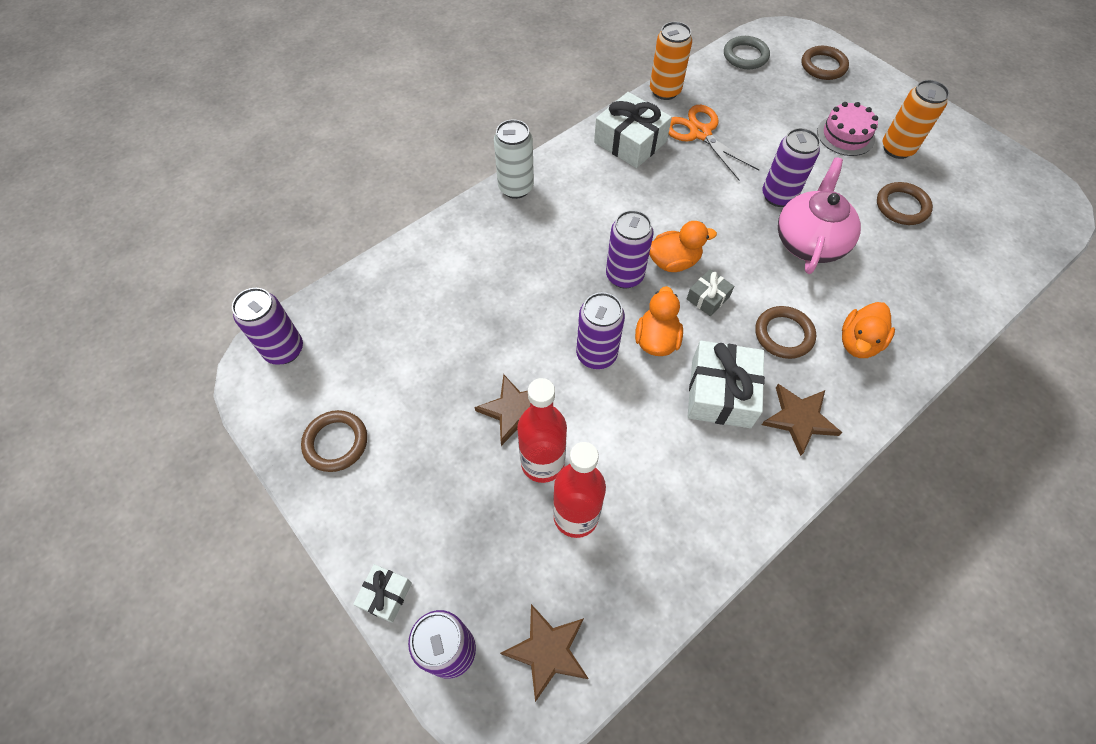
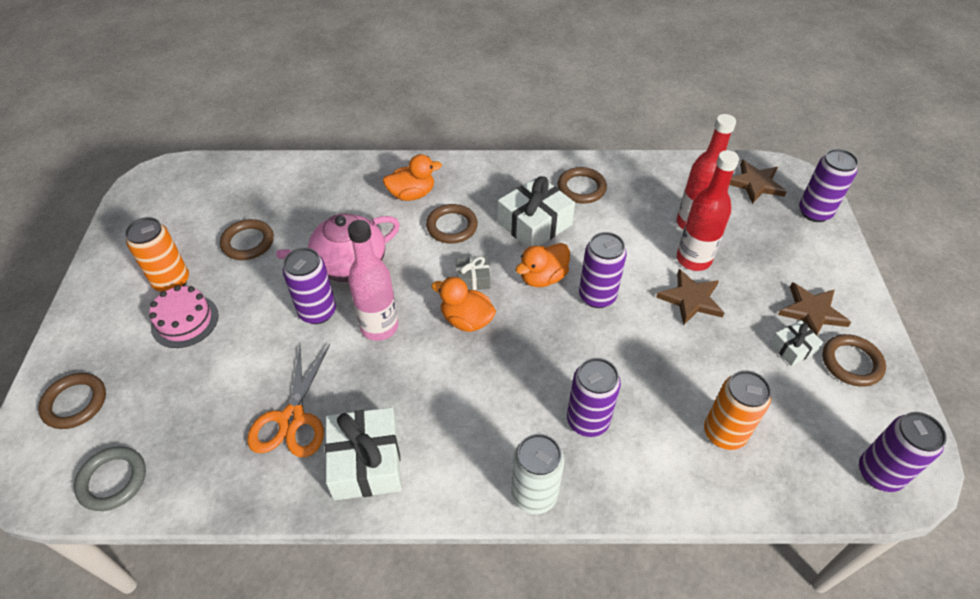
camera: 140 degrees left, 10 degrees down
(385, 595) = (846, 256): white gift -> white gift (793, 348)
(624, 276) = (517, 336): purple can -> purple can (587, 421)
(665, 91) = (252, 501): orange can -> orange can (724, 433)
(725, 215) = (379, 327): none -> pink bottle
(725, 477) = (581, 188): none -> brown ring
(799, 419) = (503, 185): brown star -> brown star (812, 312)

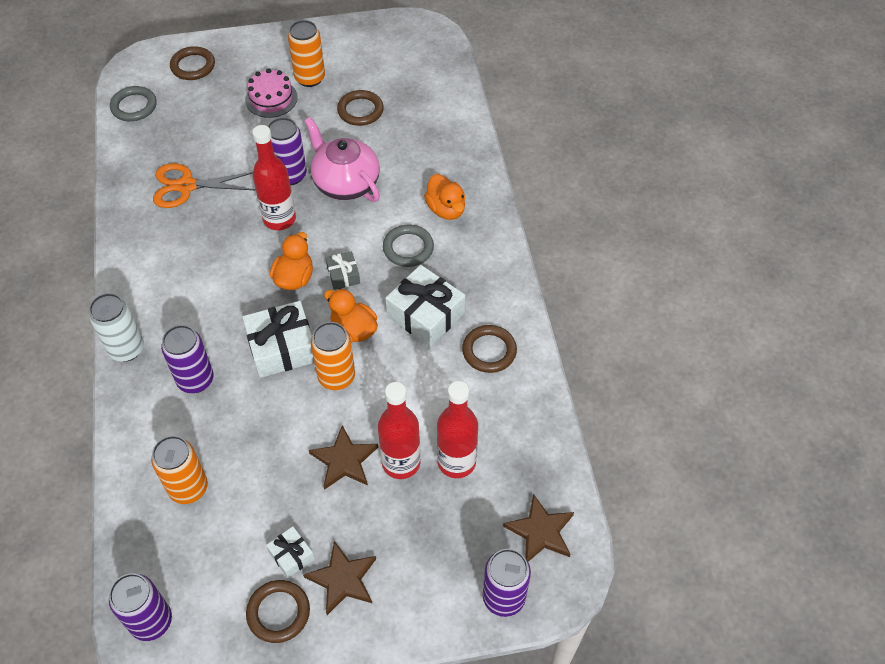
camera: 80 degrees right, 5 degrees up
(366, 462) = (151, 238): white gift -> white gift (282, 348)
(379, 327) = (279, 219): pink bottle -> red bottle
(452, 226) = (408, 248): brown ring -> grey ring
(597, 296) = (336, 377): purple can -> orange can

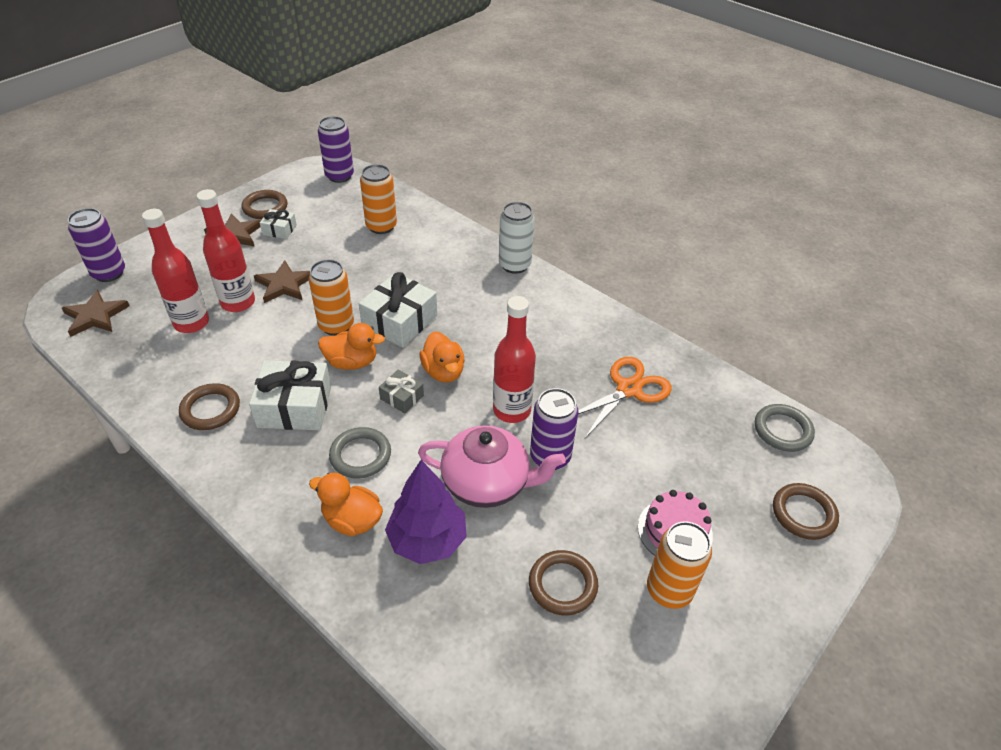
camera: 140 degrees right, 10 degrees down
(195, 380) = (443, 273): purple can -> none
(411, 172) = (427, 540): none -> purple tree

